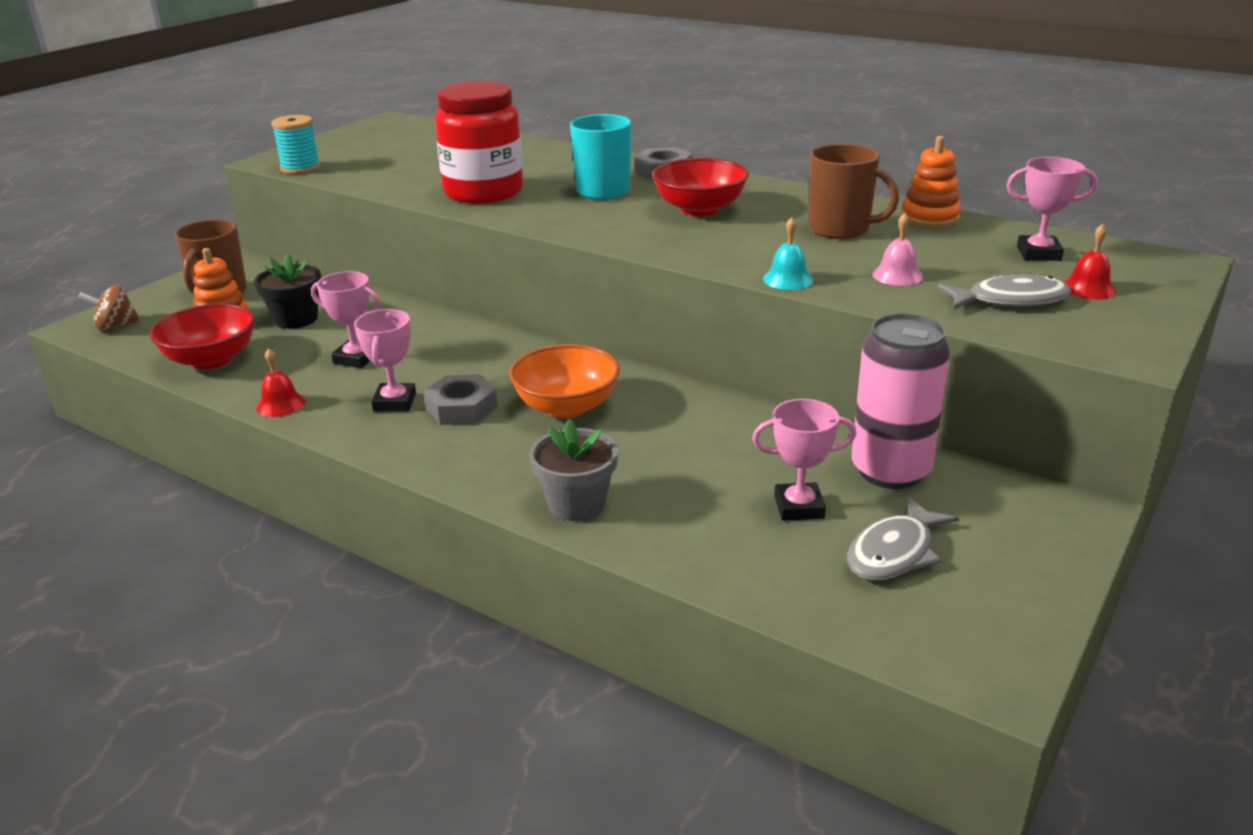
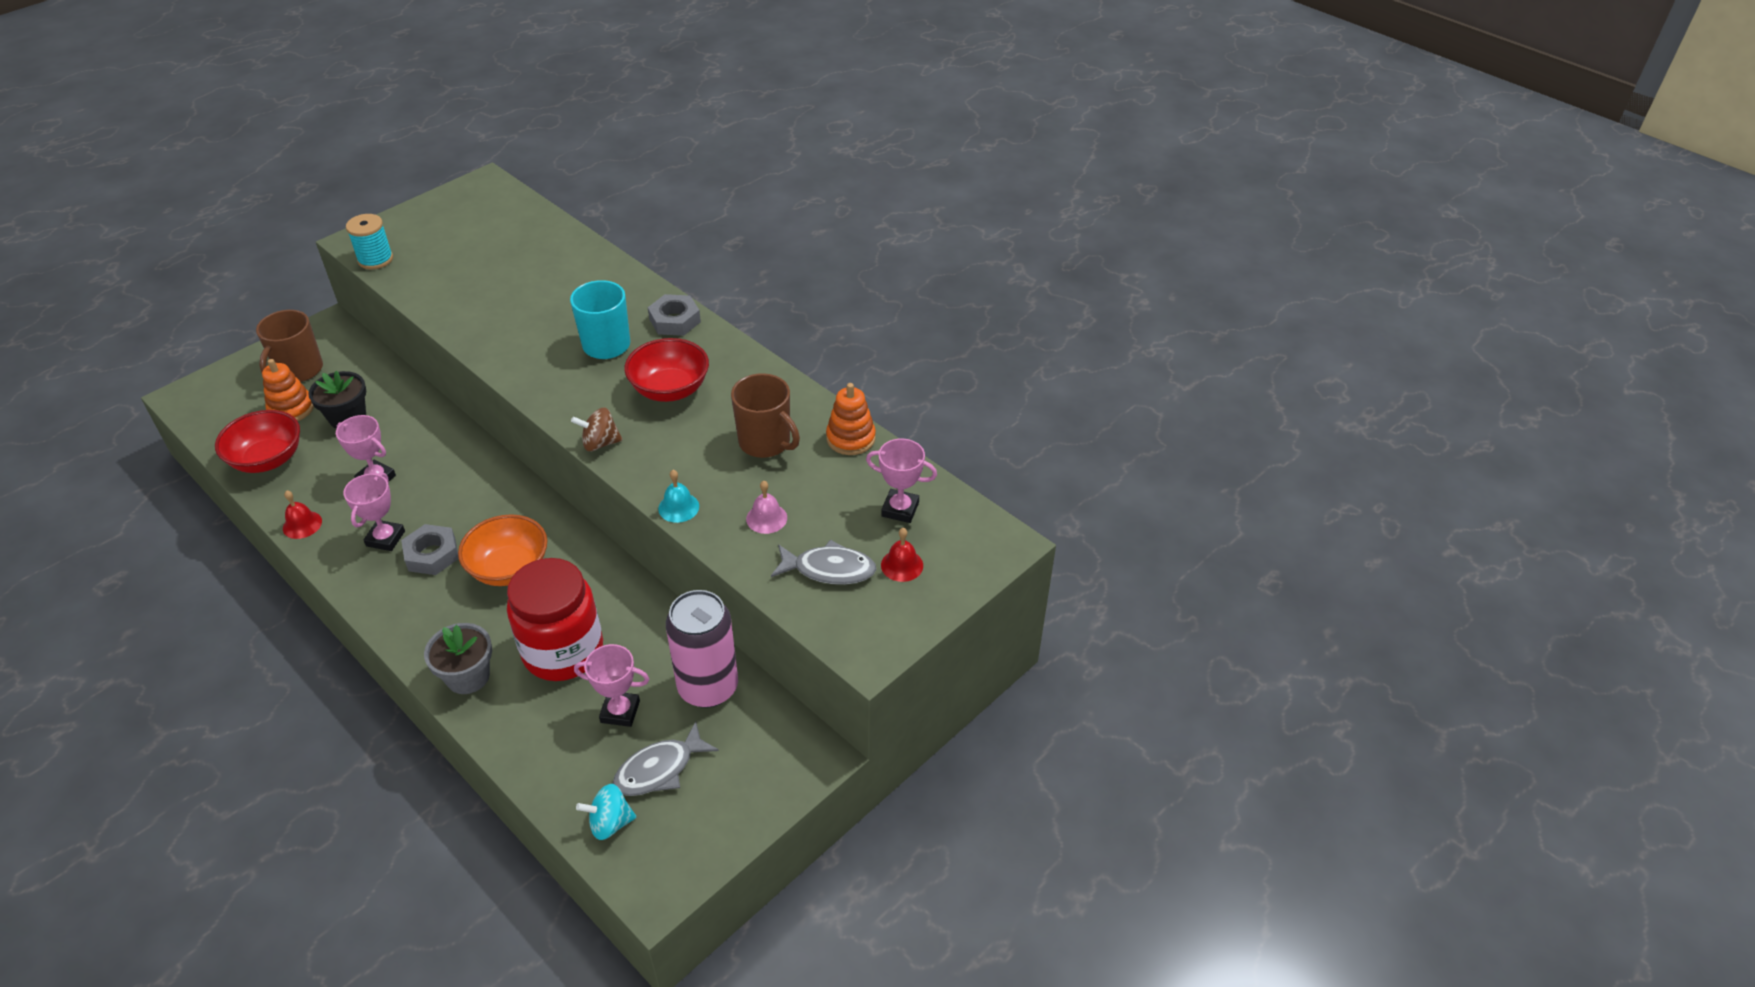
camera: 10 degrees right, 15 degrees up
(115, 326) = (208, 401): brown spinning top -> brown spinning top (600, 443)
(484, 192) = (508, 328): red jar -> red jar (563, 651)
(874, 615) = (610, 823): none -> turquoise spinning top

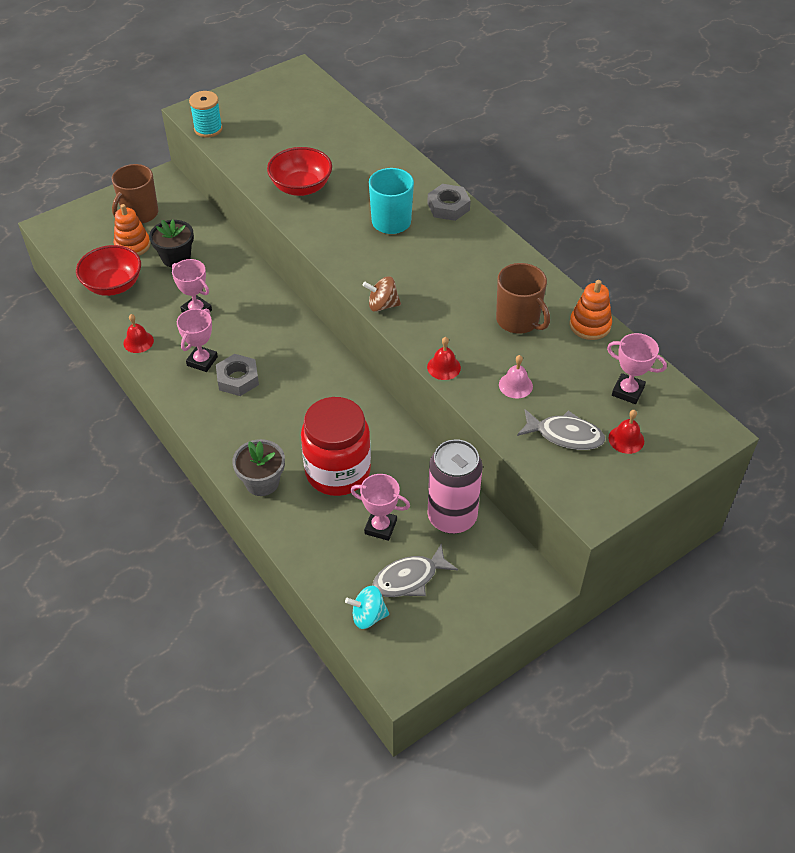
camera: 10 degrees right, 5 degrees up
(509, 568) = (298, 398): orange bowl -> none
(670, 389) = (441, 266): red bowl -> red bowl (301, 187)
(678, 507) = (444, 367): turquoise bell -> red bell

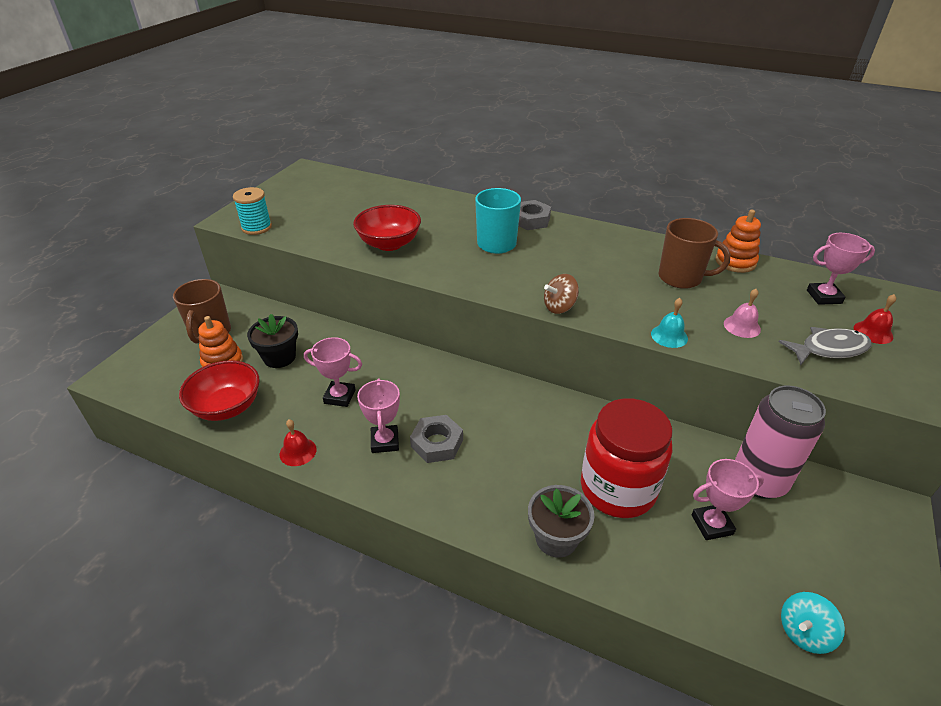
camera: 30 degrees left, 10 degrees down
(409, 578) = (792, 564): grey fish -> none
(444, 367) = (669, 336): red bell -> turquoise bell

